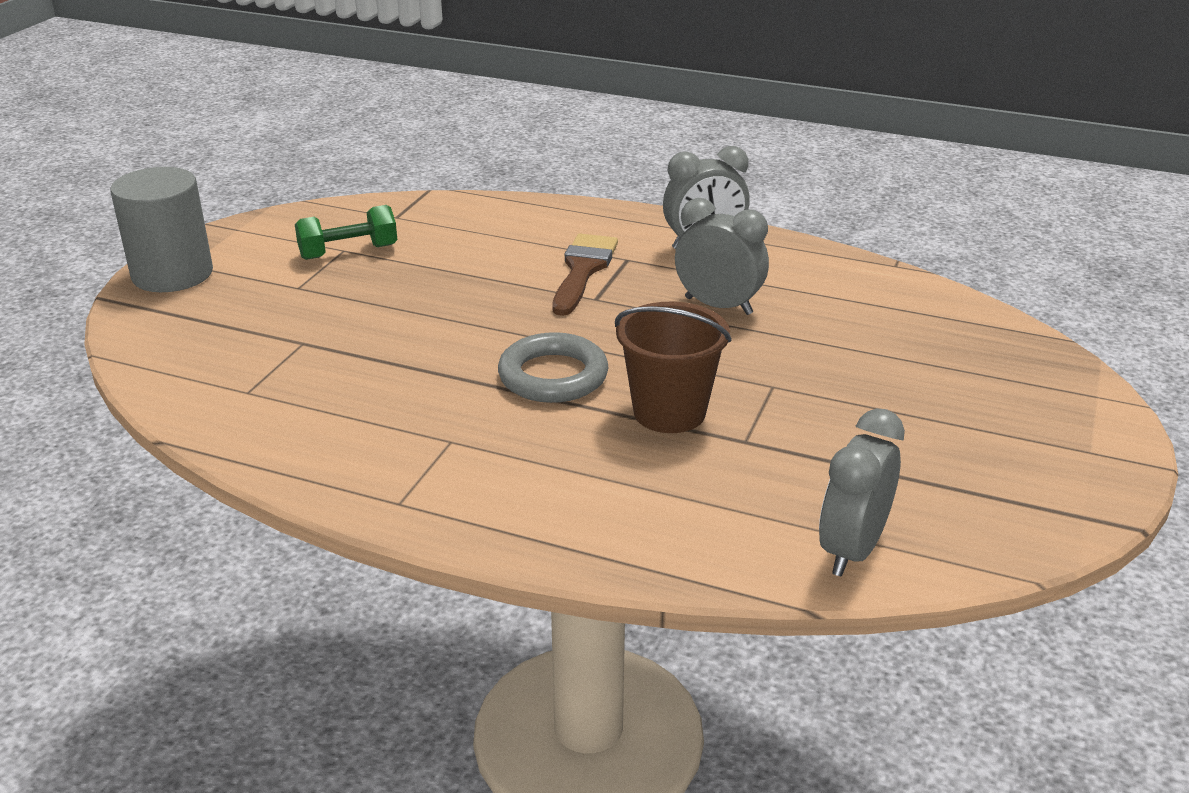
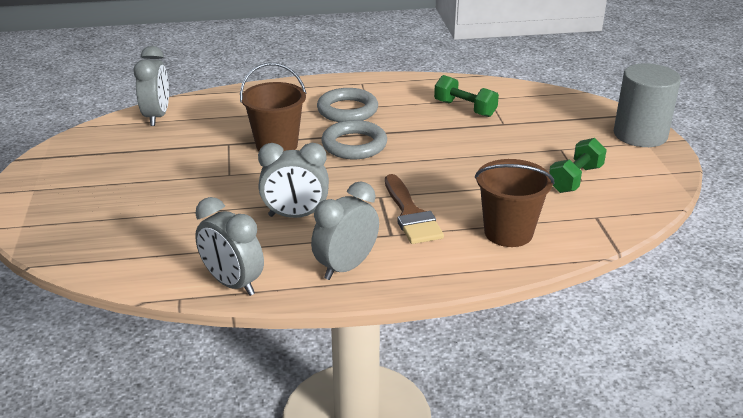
camera: 150 degrees right, 0 degrees up
(313, 384) = (465, 109): none -> green dumbbell
(495, 444) = (347, 110): none -> grey ring
(504, 228) = (508, 232): none -> brown bucket
(832, 262) = (233, 283): none -> grey clock

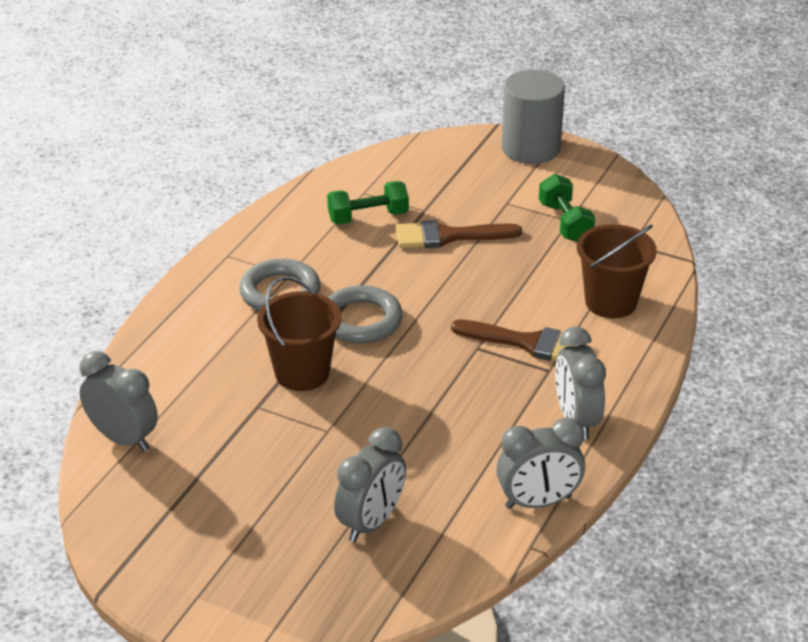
camera: 55 degrees left, 5 degrees up
(295, 216) = (458, 416): grey clock -> grey clock (371, 522)
(488, 142) = (448, 236): none -> brown brush

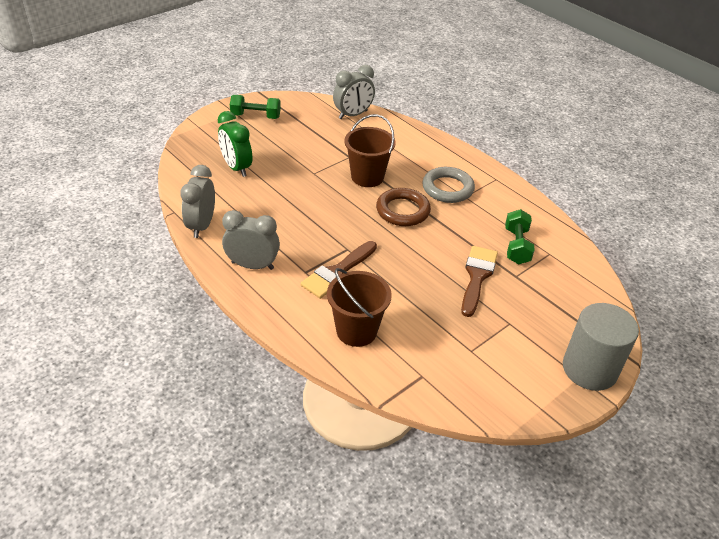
camera: 110 degrees right, 5 degrees up
(361, 320) = (402, 211): grey ring -> brown ring
(371, 522) = (236, 168): grey clock -> green clock
(565, 222) = (469, 346): green dumbbell -> green dumbbell (256, 116)

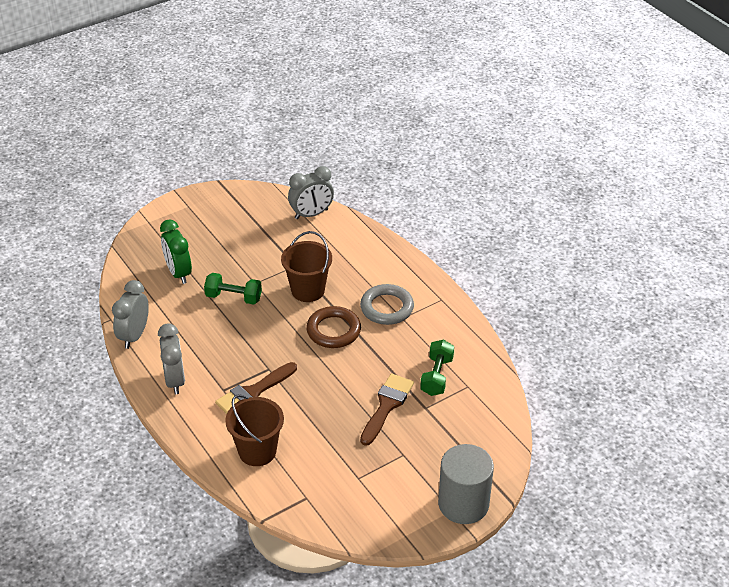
camera: 10 degrees right, 0 degrees up
(252, 265) = (175, 380): grey clock -> grey clock turned 60 degrees clockwise
(256, 116) = (209, 212): green dumbbell -> green dumbbell (233, 297)

